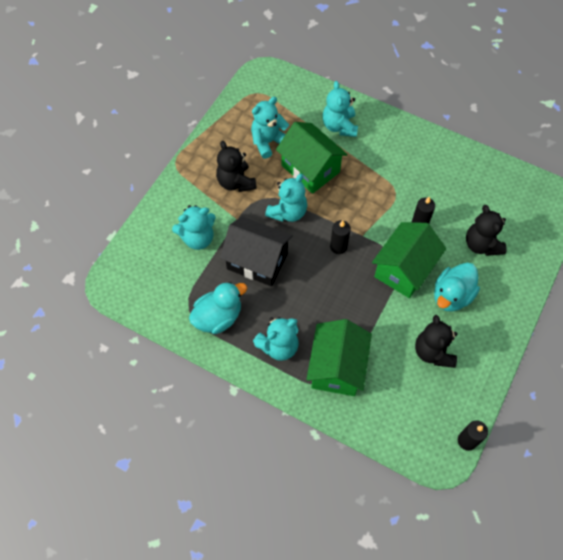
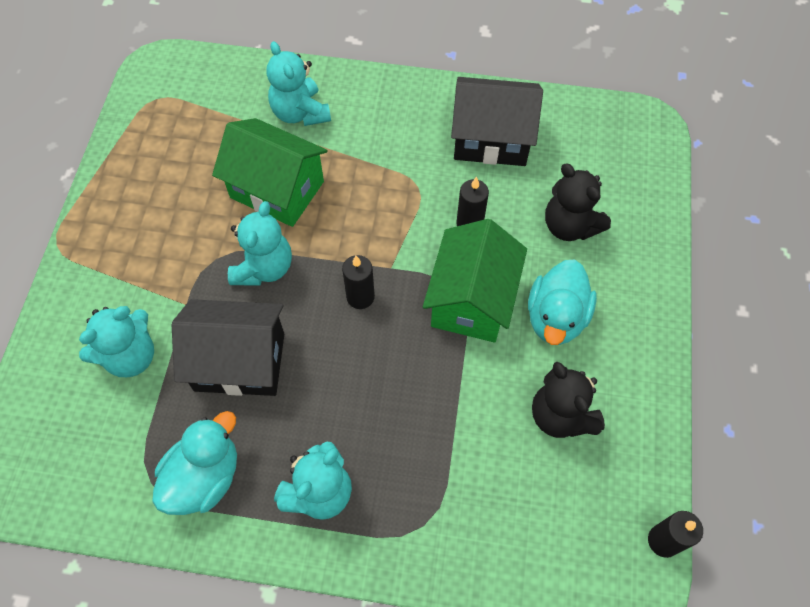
camera: 20 degrees left, 0 degrees up
(236, 182) = (166, 246): black teddy bear -> none
(268, 142) = (198, 168): turquoise teddy bear -> none
(337, 367) = (423, 493): green house -> none
(452, 177) = (491, 139): none -> black house

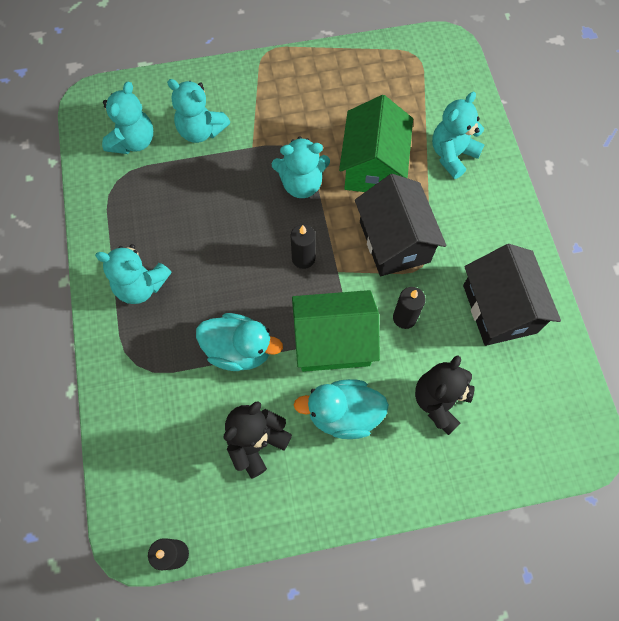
camera: 70 degrees right, 5 degrees up
(101, 444) = (133, 141): none -> turquoise teddy bear
(204, 477) = (129, 210): turquoise duck -> turquoise duck (239, 350)
(240, 361) = (220, 198): black house -> black house (394, 241)

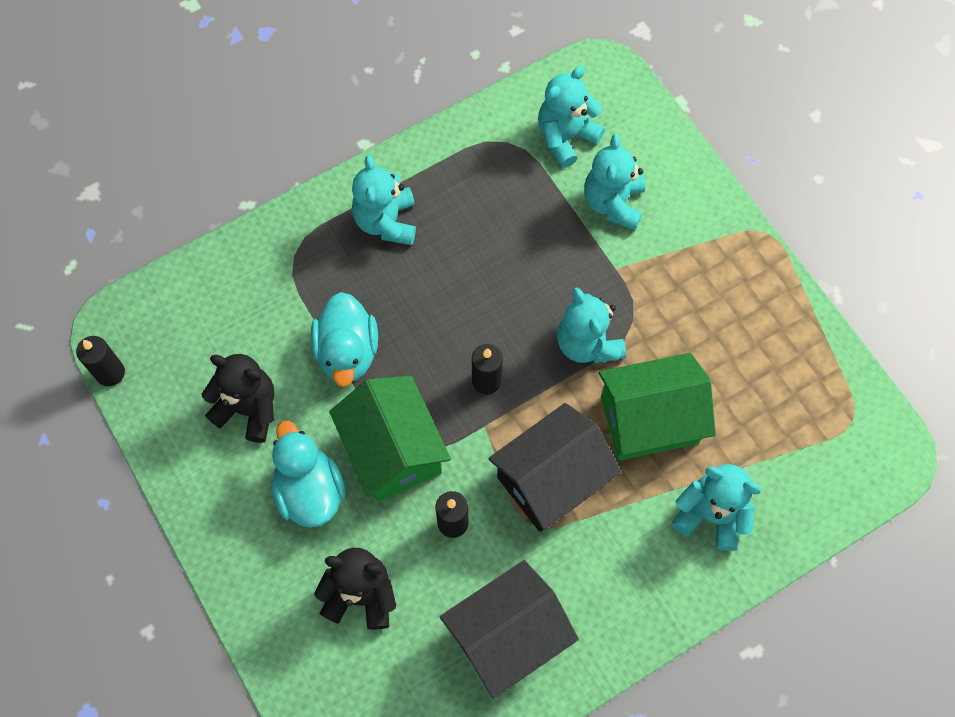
camera: 70 degrees right, 0 degrees up
(133, 141) = (566, 137): turquoise teddy bear -> turquoise teddy bear turned 135 degrees clockwise

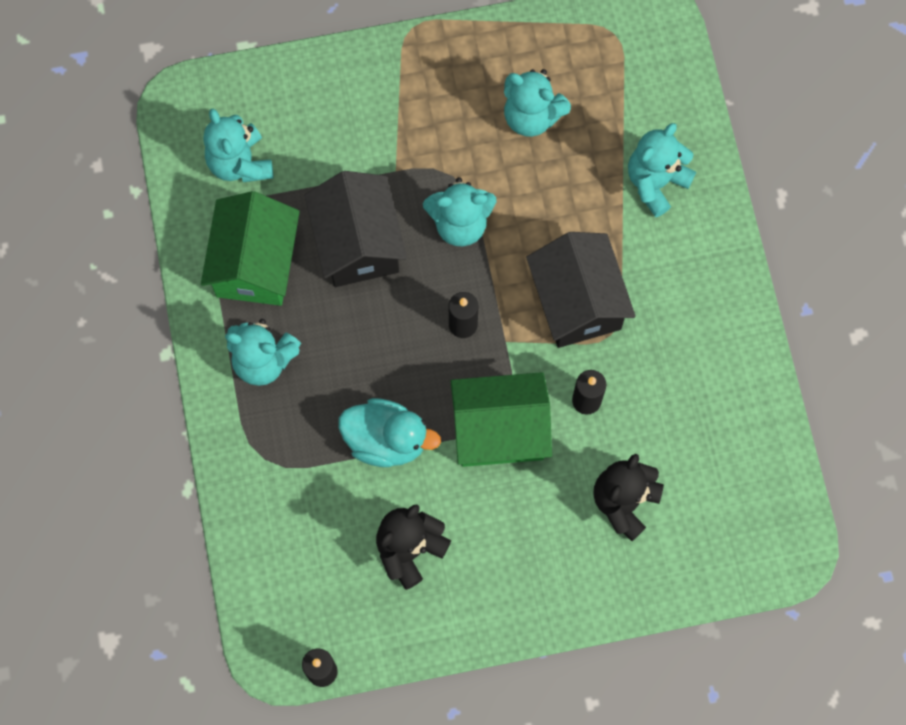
camera: 70 degrees left, 5 degrees up
(310, 490) = (511, 517): turquoise duck -> none
(507, 636) = (702, 389): black house -> black house (358, 243)
(613, 203) = (328, 147): turquoise teddy bear -> turquoise teddy bear (531, 116)
(649, 420) = (552, 199): green house -> green house (255, 264)

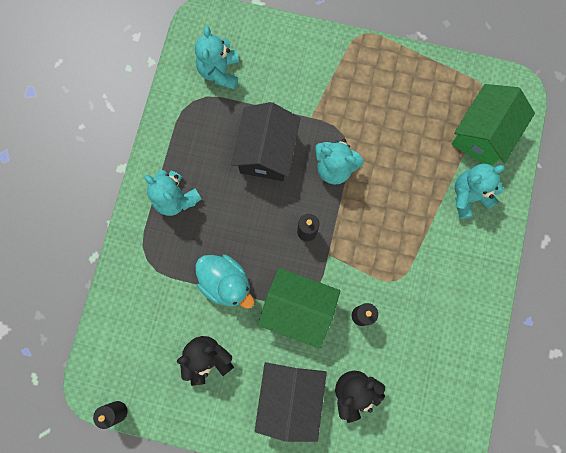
camera: 25 degrees right, 5 degrees up
(255, 264) = (199, 137): green house -> green house (483, 134)
(531, 116) = (410, 120): turquoise teddy bear -> none
(577, 302) = (384, 250): black house -> black house (290, 397)

